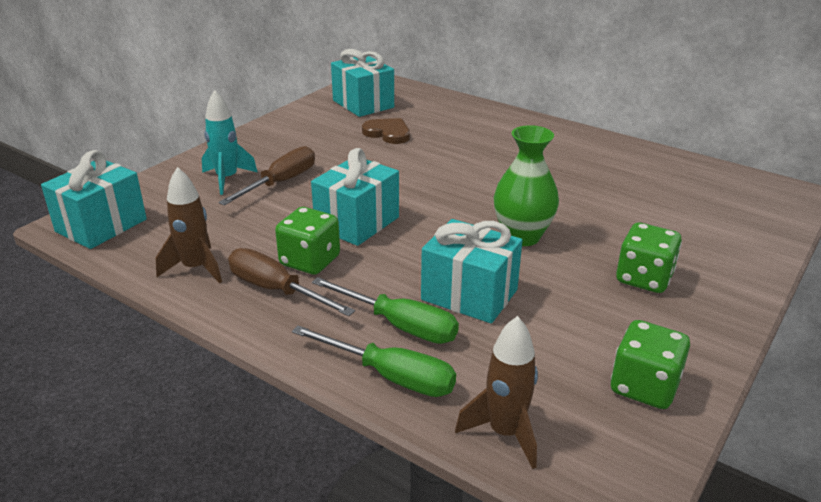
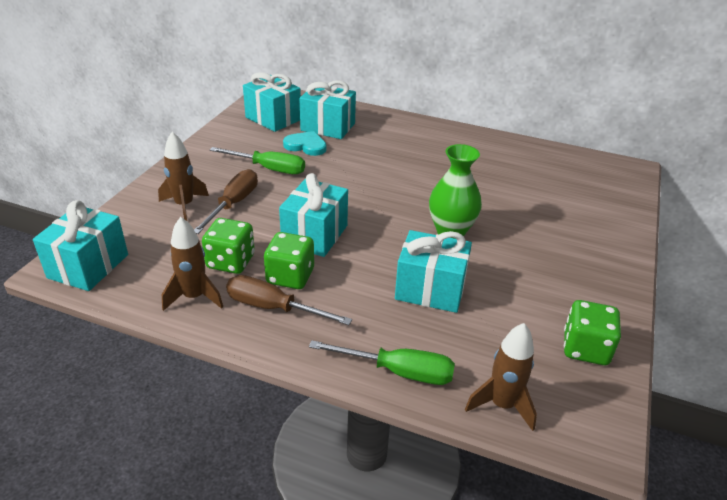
camera: 15 degrees left, 5 degrees up
(227, 179) = (184, 205): turquoise rocket -> brown rocket
(388, 133) = (306, 146): brown heart -> turquoise heart
(399, 325) = (387, 325): green screwdriver -> green screwdriver (269, 169)
(421, 117) = (328, 127): none -> turquoise gift
(644, 278) = (553, 257): green dice -> green dice (230, 262)

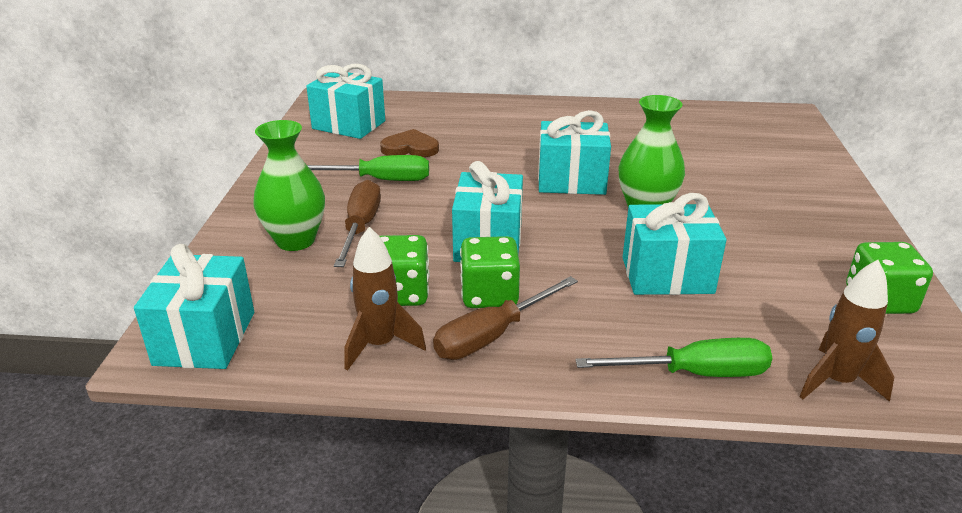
camera: 15 degrees left, 5 degrees down
(184, 205) = (295, 240): brown rocket -> green vase
(273, 308) = (493, 335): brown screwdriver -> brown screwdriver turned 45 degrees counterclockwise
(306, 146) = (410, 148): turquoise heart -> brown heart
(328, 127) = (423, 124): turquoise gift -> turquoise gift (571, 181)

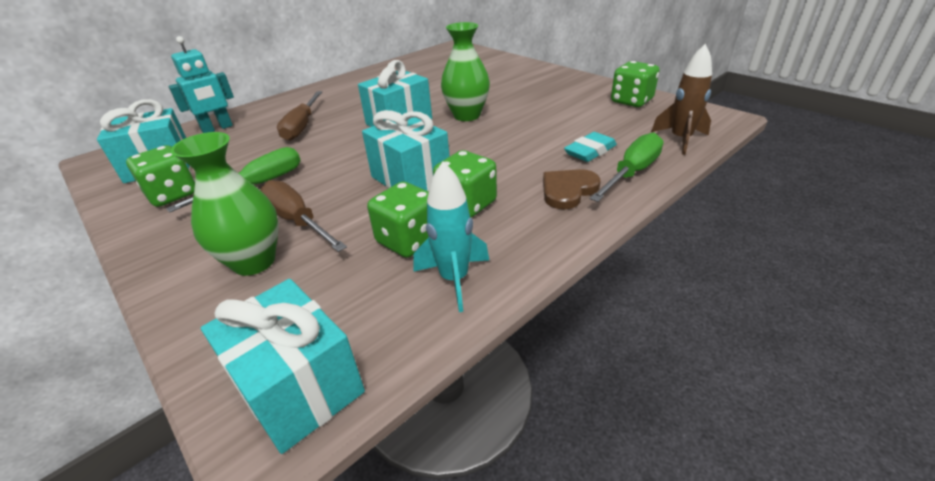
camera: 45 degrees left, 5 degrees up
(324, 156) = (172, 194): none -> green dice
(380, 345) = (454, 279): brown rocket -> turquoise rocket
(410, 148) = (246, 155): brown heart -> brown heart (568, 190)
(427, 110) = (217, 129): none -> turquoise robot
(493, 335) = (511, 223): brown screwdriver -> brown screwdriver (302, 126)
(667, 275) = (535, 139): turquoise gift -> none
(697, 324) = (590, 151): none -> turquoise eraser

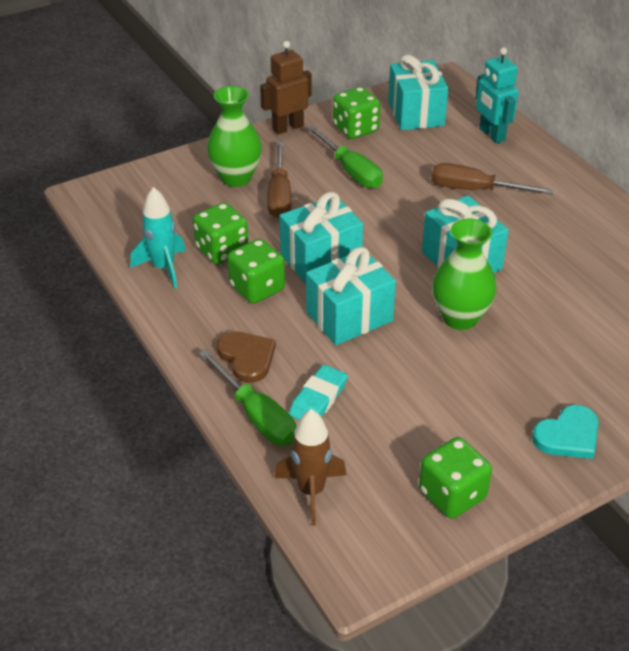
camera: 100 degrees right, 5 degrees up
(143, 243) = (287, 127): none -> brown robot
(297, 221) = (279, 195): brown screwdriver -> brown screwdriver turned 120 degrees clockwise
(298, 387) = (111, 202): turquoise gift -> turquoise gift (349, 317)
(555, 80) = (568, 436): none -> turquoise heart
(590, 151) = (318, 399): turquoise eraser -> turquoise eraser turned 60 degrees clockwise

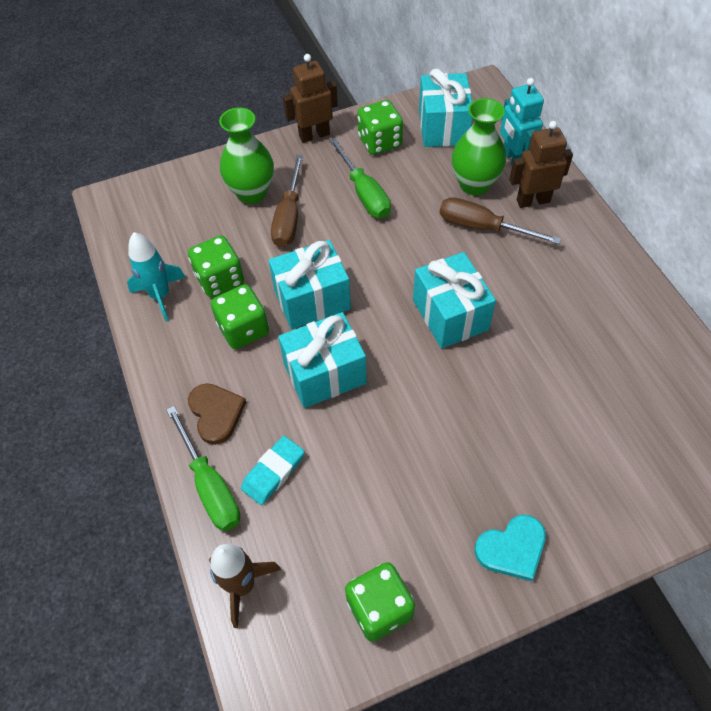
camera: 10 degrees right, 15 degrees up
(460, 318) = (433, 387): green vase -> green vase (474, 184)
(518, 166) = (533, 201): none -> brown robot

